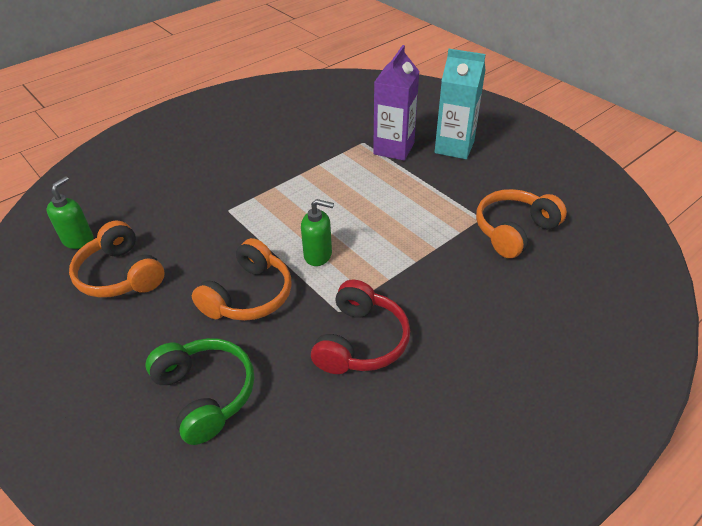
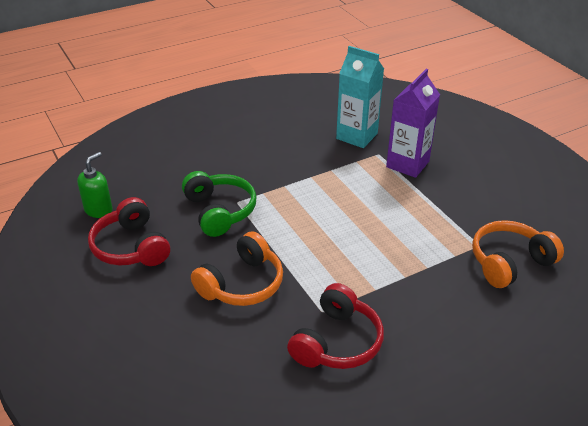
camera: 10 degrees right, 5 degrees down
(121, 274) = (131, 247): orange headphones -> red headphones
(205, 394) = (188, 364): green headphones -> green headphones (219, 211)
(318, 255) = (313, 257): green soap dispenser -> none
(454, 147) = (468, 171): turquoise carton -> turquoise carton (357, 136)

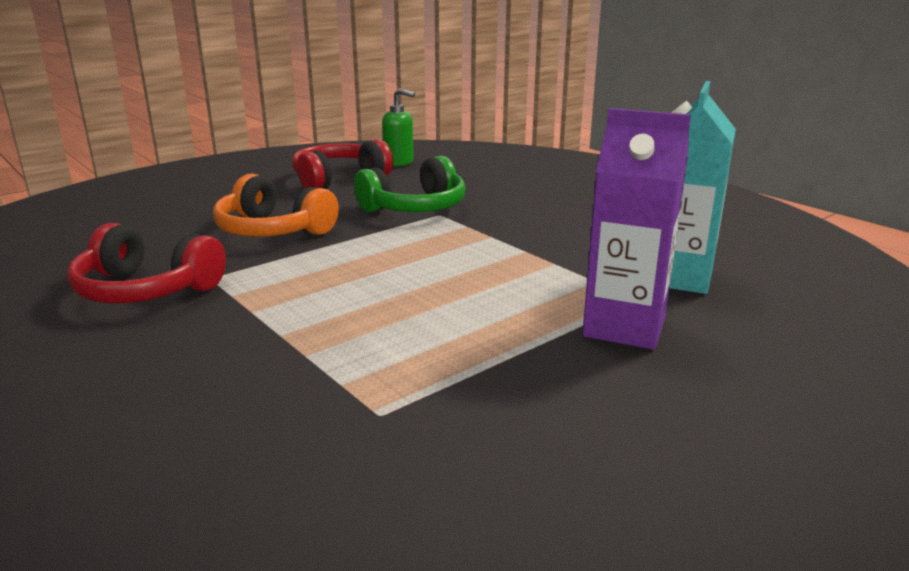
camera: 80 degrees right, 15 degrees down
(509, 262) = (322, 456): orange headphones -> none

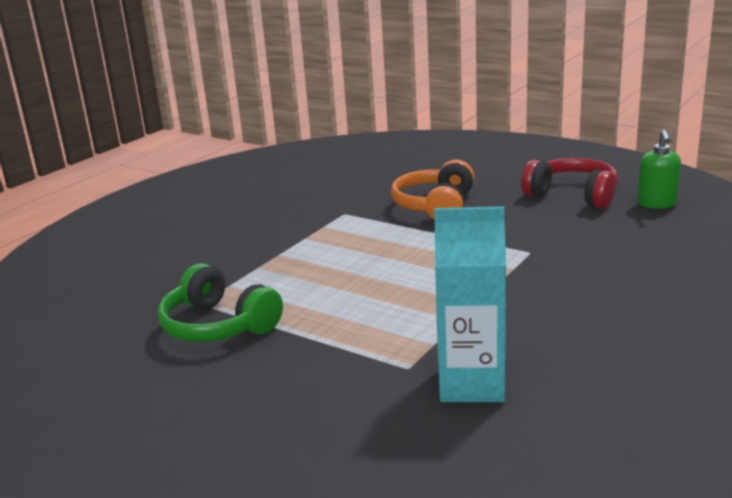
camera: 75 degrees right, 0 degrees up
(146, 290) = (316, 204): red headphones -> none
(415, 208) = (535, 239): green headphones -> green headphones (218, 326)
(624, 327) = (348, 367): purple carton -> none

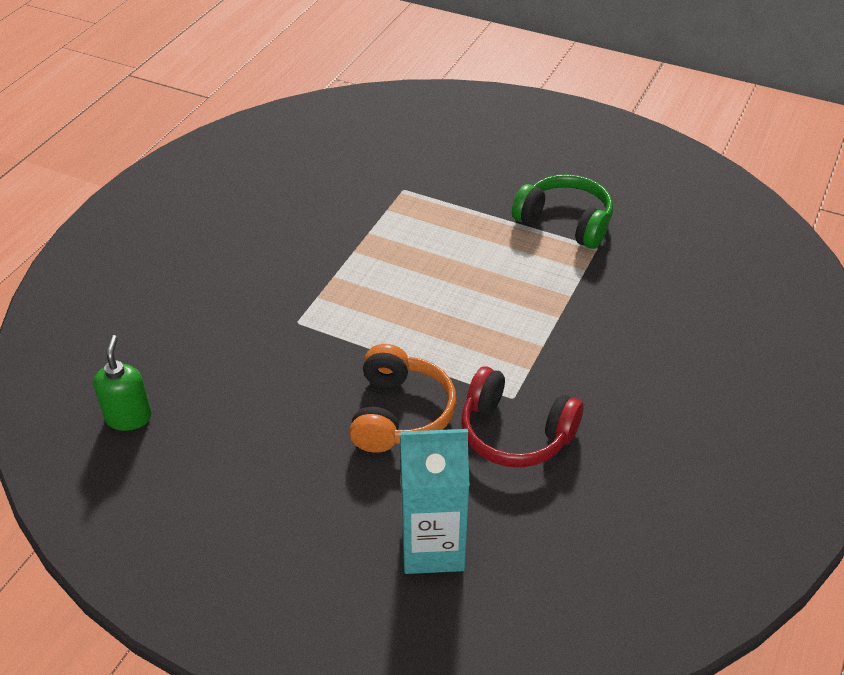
camera: 170 degrees right, 20 degrees up
(471, 384) = (359, 178): turquoise carton -> turquoise carton (432, 547)
(573, 195) = (223, 440): red headphones -> red headphones (515, 433)

